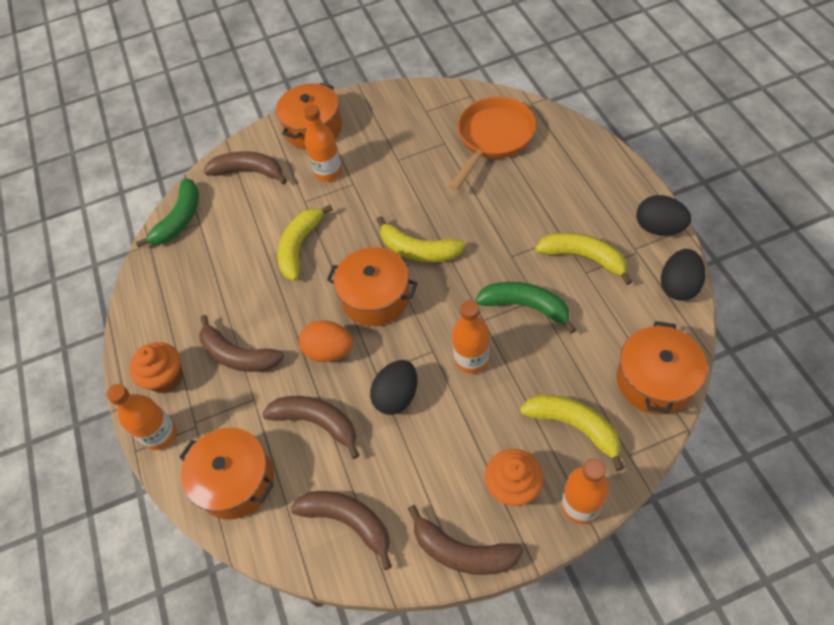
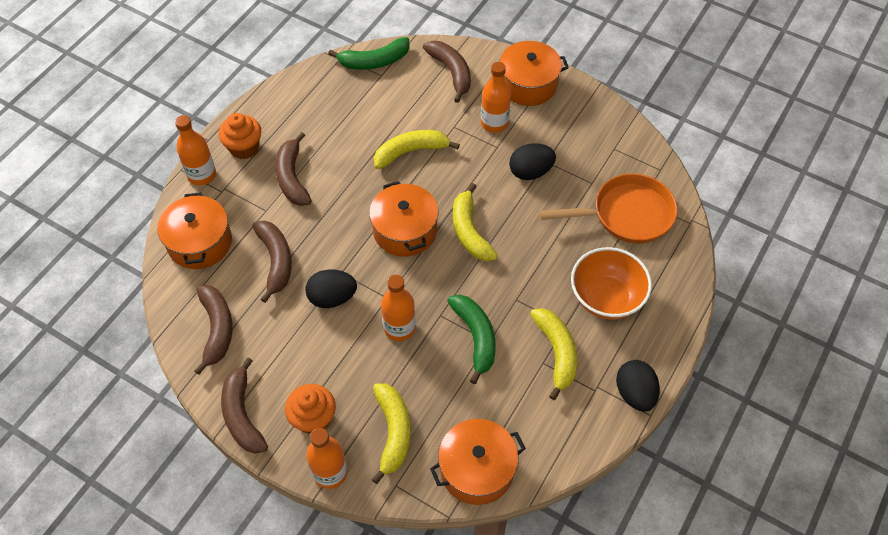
camera: 45 degrees right, 0 degrees up
(329, 351) = (337, 231): orange egg -> none
(558, 195) = (606, 298): none -> orange bowl
(678, 286) = (584, 440): black egg -> black egg (530, 172)

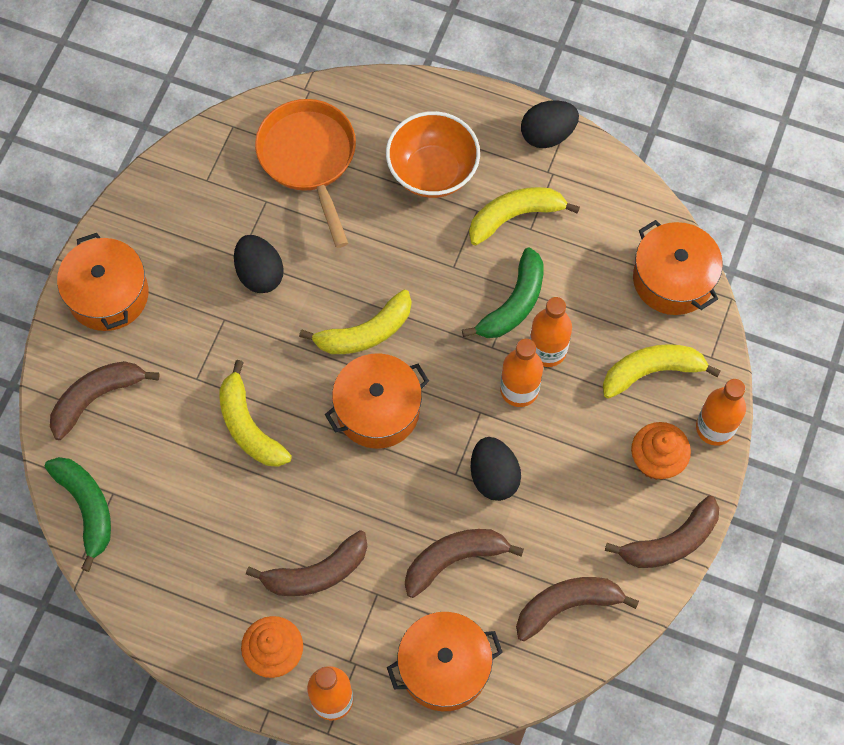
camera: 100 degrees left, 10 degrees up
(475, 337) = (513, 303): green banana -> green banana turned 150 degrees clockwise
(494, 123) = (183, 328): orange bottle -> orange bottle (547, 350)

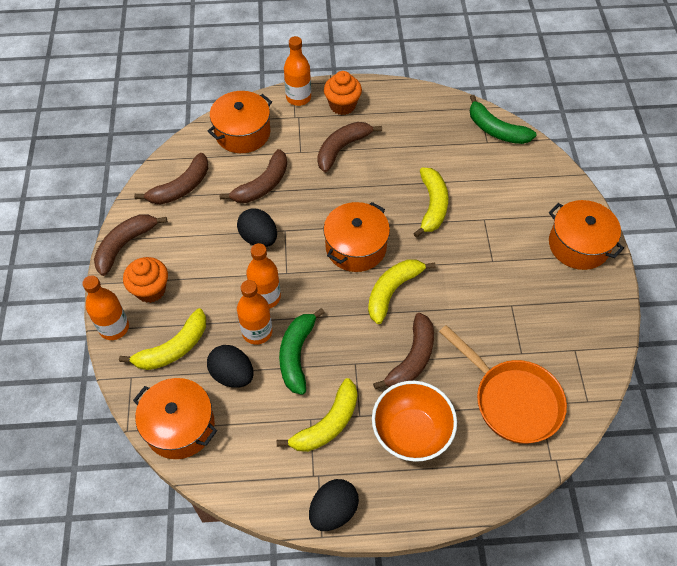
camera: 155 degrees right, 10 degrees down
(96, 398) = (536, 185): brown banana -> brown banana (412, 358)
(248, 426) = (432, 206): yellow banana -> yellow banana turned 60 degrees clockwise
(260, 274) = (489, 300): black egg -> black egg (232, 375)

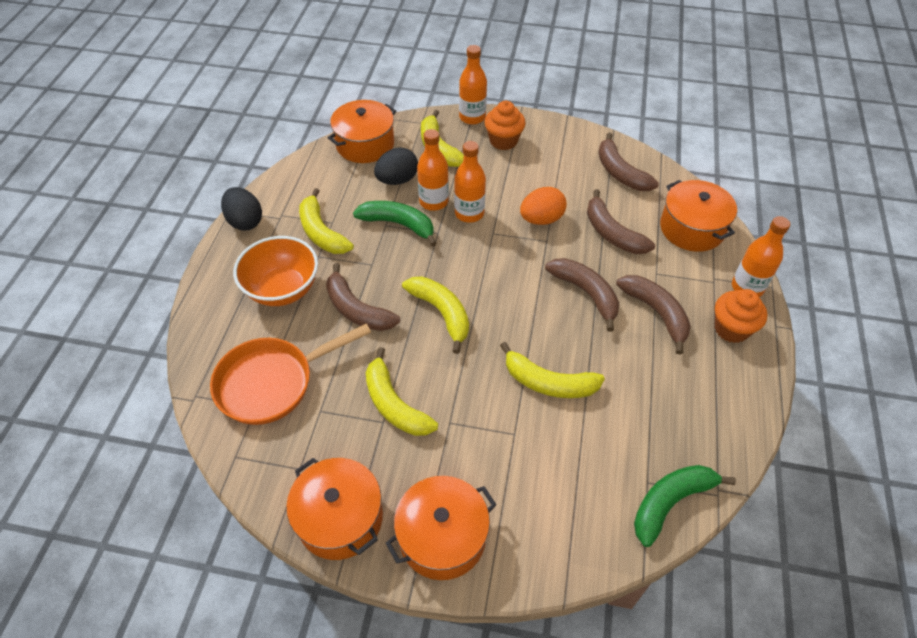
camera: 105 degrees right, 5 degrees down
(125, 245) = (557, 130): brown banana -> brown banana (586, 293)
(259, 238) = (541, 219): black egg -> orange egg
(356, 247) = (508, 294): orange pot -> orange pot (340, 518)
(493, 301) = (394, 404): none -> yellow banana

